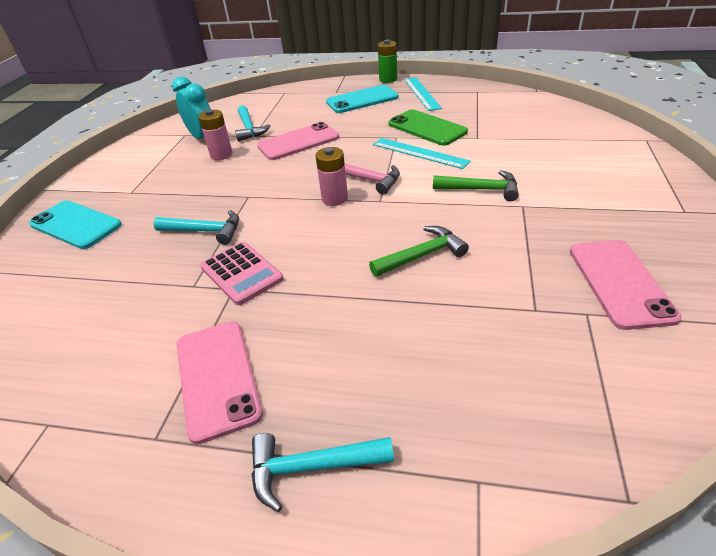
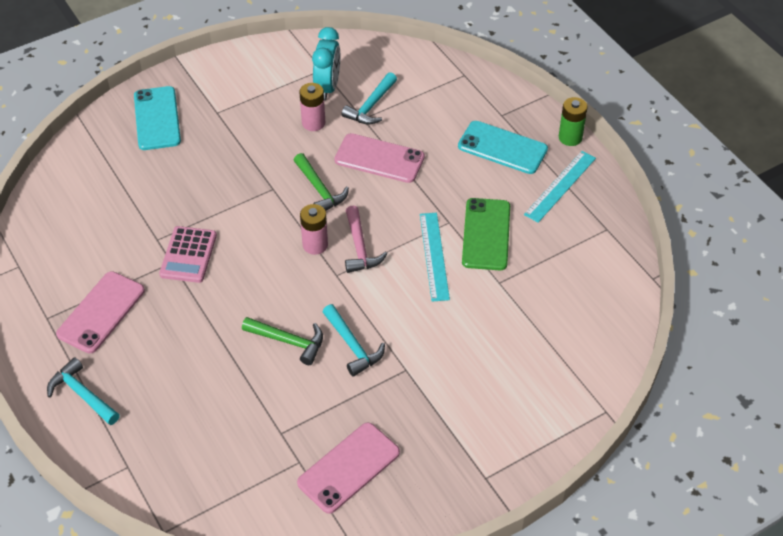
camera: 45 degrees right, 10 degrees up
(205, 231) = (212, 198): turquoise hammer -> turquoise hammer (353, 346)
(481, 189) = (408, 331): green hammer -> green hammer (320, 190)

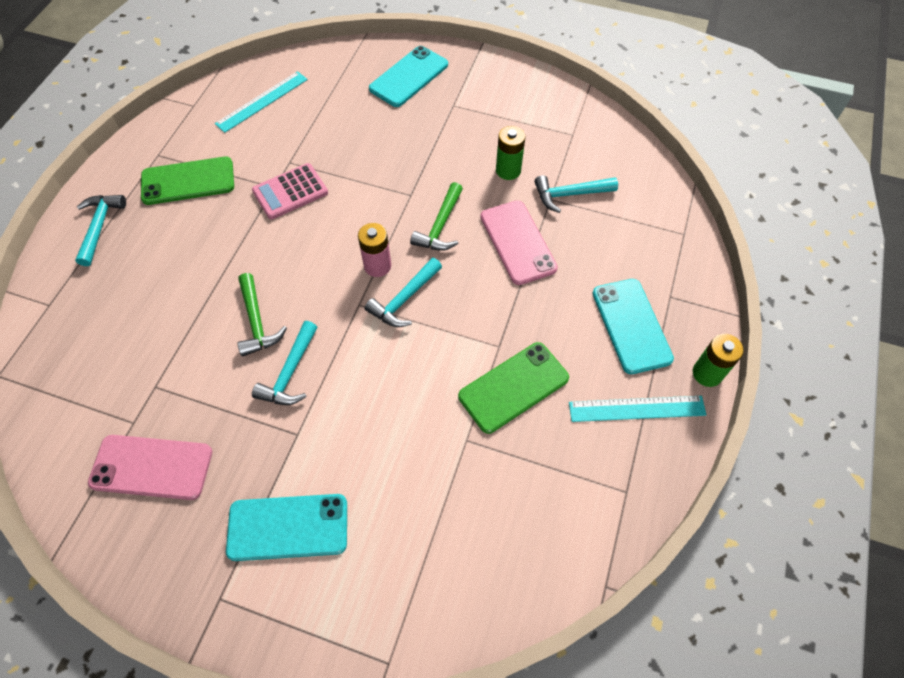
camera: 50 degrees right, 10 degrees up
(101, 312) = (188, 181): pink phone -> green phone
(313, 123) = (508, 170): pink battery -> green battery
(327, 87) = (557, 152): turquoise clock -> none
(360, 248) = (404, 300): pink hammer -> turquoise hammer
(434, 256) = (447, 363): turquoise ruler -> turquoise ruler (262, 101)
(470, 412) = (288, 527): none -> turquoise phone

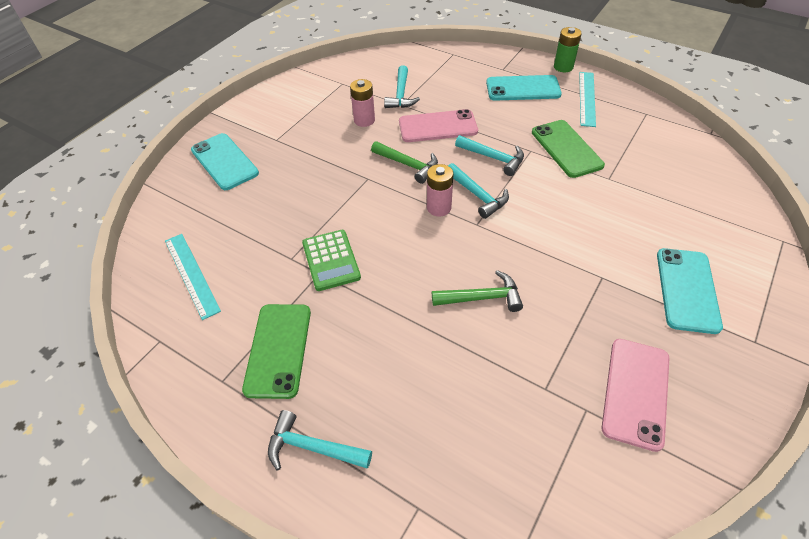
camera: 75 degrees left, 10 degrees down
(290, 192) = (331, 260): pink calculator -> green calculator
(290, 373) = (541, 277): turquoise hammer -> turquoise hammer (493, 158)
(508, 170) = (364, 120): green battery -> pink battery

